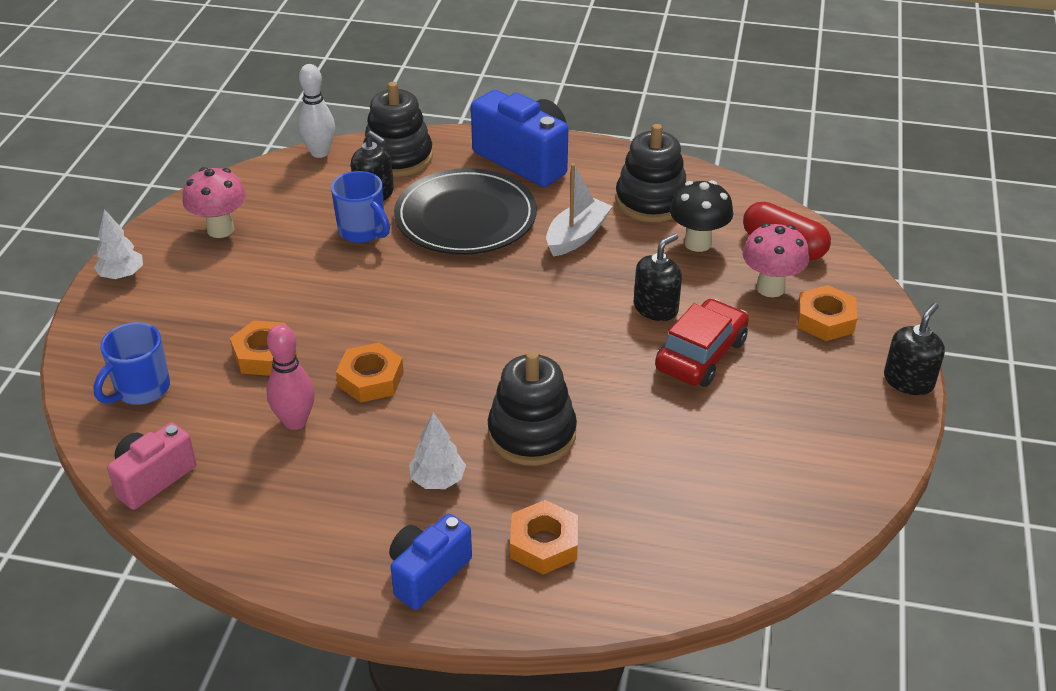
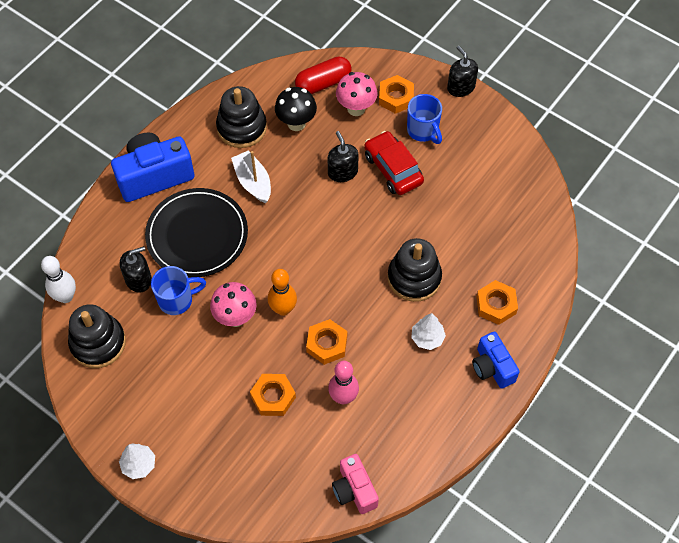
camera: 65 degrees left, 20 degrees up
(141, 390) = (269, 479): blue mug -> blue mug (423, 131)
(220, 229) = (122, 387): pink mushroom -> pink mushroom (235, 317)
(398, 157) = (104, 249): black stacking toy -> black stacking toy (98, 343)
(402, 322) = (283, 309): none -> orange bowling pin

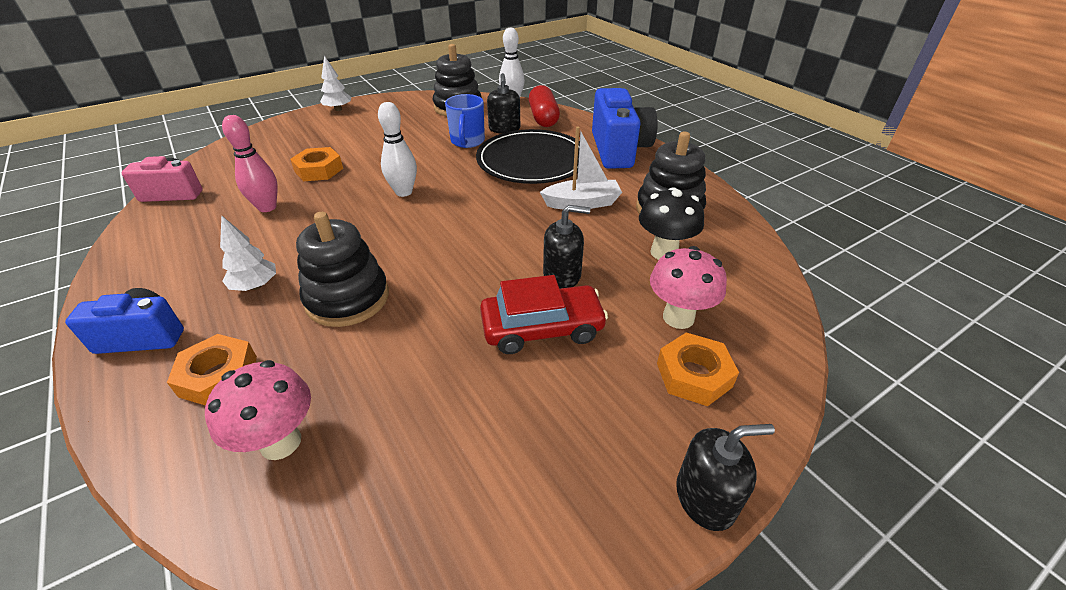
camera: 110 degrees right, 20 degrees down
(235, 317) = (421, 165): pink mushroom -> pink mushroom (281, 442)
(283, 309) = (403, 192): orange bowling pin -> white bowling pin
(323, 83) = (738, 294): red capsule -> red capsule (543, 118)
(327, 344) = (335, 210): orange nut -> none
(423, 131) = (605, 391): blue mug -> none

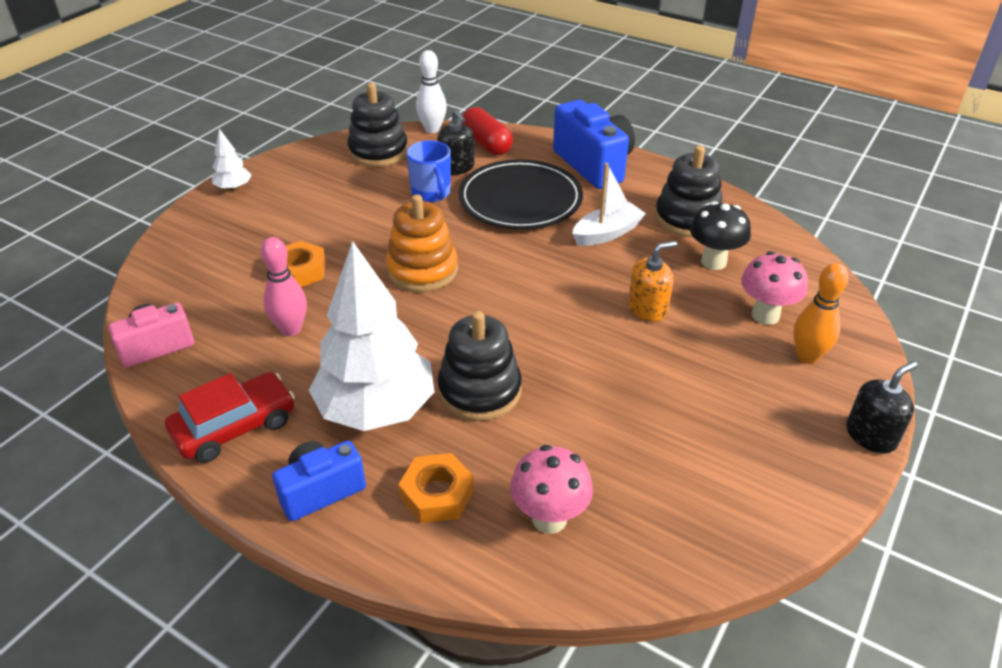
camera: 25 degrees left, 0 degrees up
(255, 286) = (377, 409): white tree -> white tree, size x2.30
(403, 192) = (422, 270): white bowling pin -> orange stacking toy
(542, 328) = (670, 359): red car -> red car (235, 427)
(562, 275) = (647, 308): black soap dispenser -> orange soap dispenser
(693, 375) = (807, 356): orange nut -> orange bowling pin

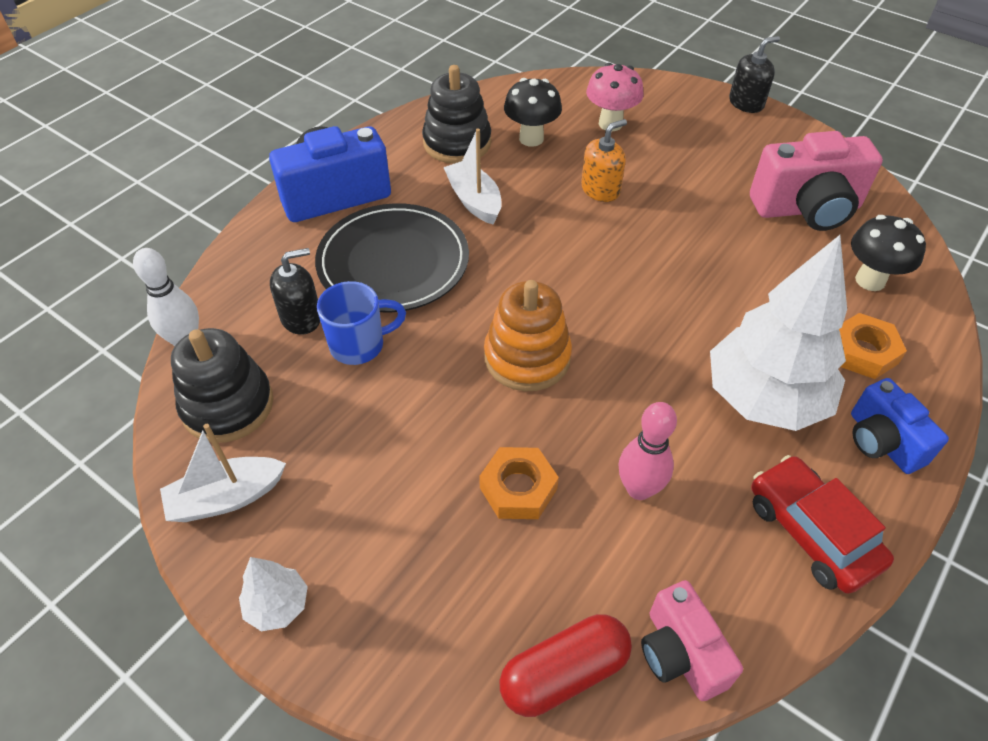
camera: 85 degrees left, 10 degrees up
(308, 162) = (226, 498): none -> white boat
(479, 391) = (726, 316): black stacking toy -> none
(486, 144) = (250, 285): red capsule -> red capsule (564, 673)
(549, 518) = (870, 280): pink mushroom -> black mushroom
(647, 308) = (600, 189): orange soap dispenser -> orange soap dispenser turned 75 degrees clockwise
(665, 474) = (807, 209): none -> pink camera
(807, 356) = (662, 113): orange bowling pin -> none
(871, 435) = (746, 103): black soap dispenser -> black soap dispenser turned 90 degrees clockwise

